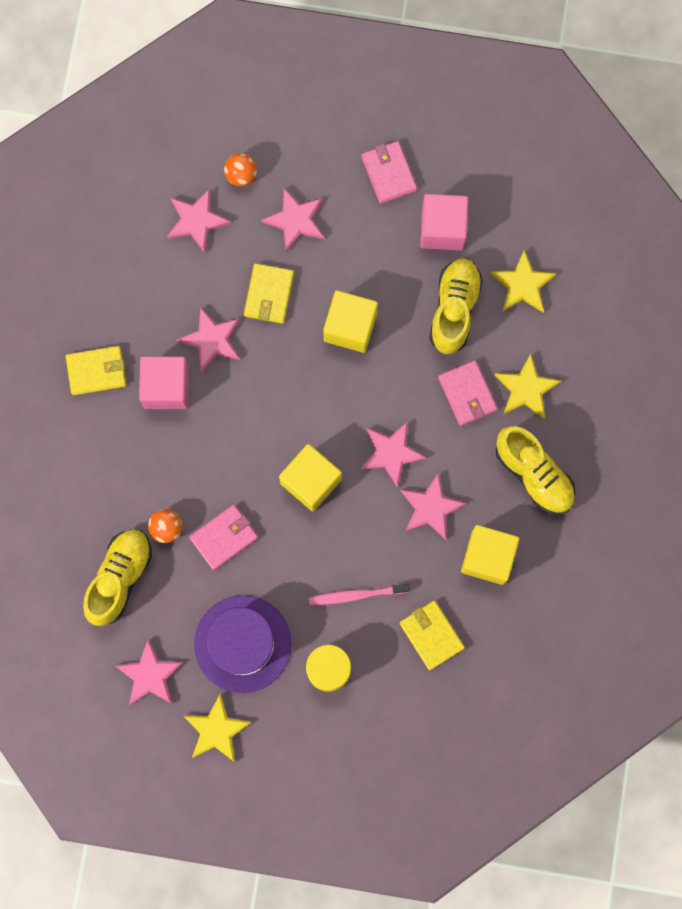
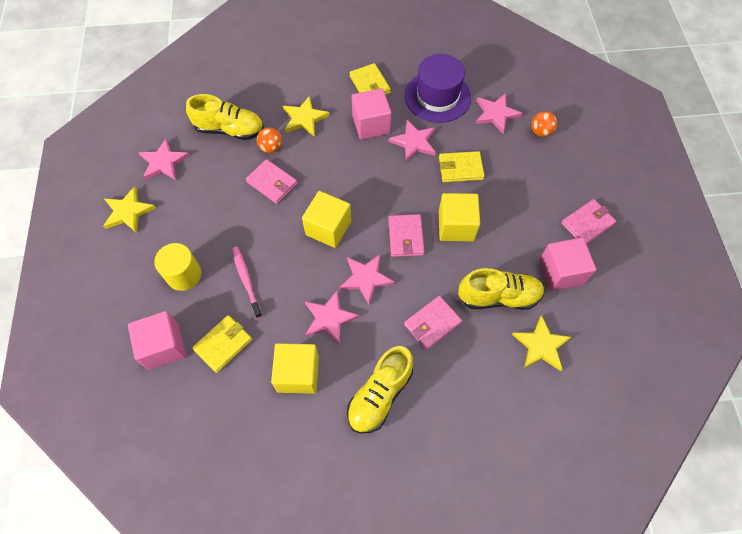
camera: 75 degrees right, 15 degrees down
(242, 644) = (195, 213): purple hat -> purple hat (437, 96)
(295, 220) = (522, 172): pink star -> none
(348, 391) = (405, 237): none -> pink wallet
(416, 704) = (164, 346): none -> pink cube
(526, 389) = (452, 370): yellow star -> yellow star (304, 118)

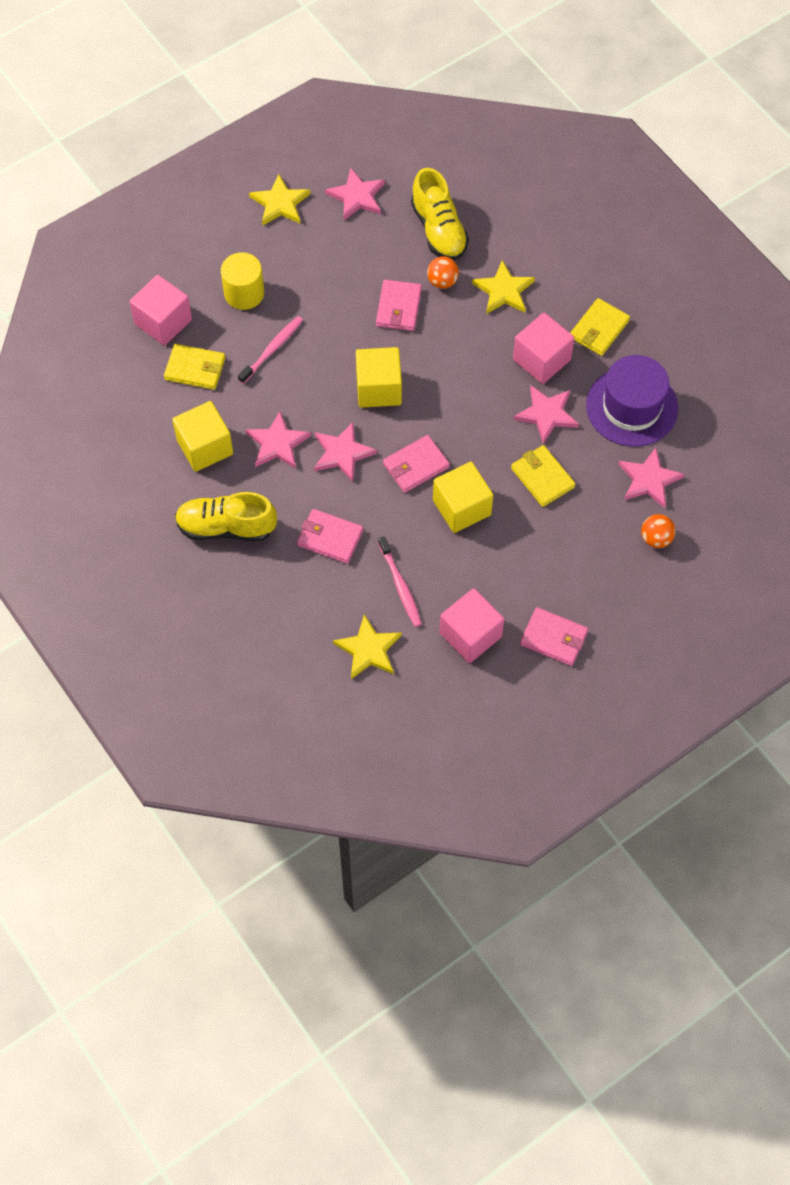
camera: 60 degrees right, 0 degrees up
(498, 297) = (400, 586): yellow shoe -> pink toothbrush

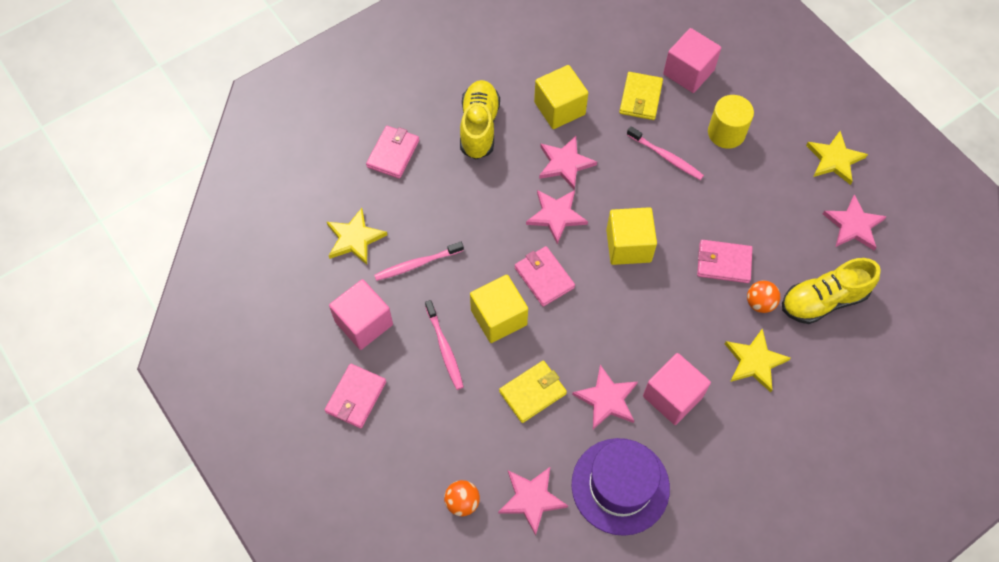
camera: 90 degrees right, 0 degrees up
(330, 538) = (467, 207): pink wallet -> pink wallet (393, 154)
(498, 557) = (445, 349): none -> pink toothbrush
(599, 329) = (716, 456): yellow wallet -> none

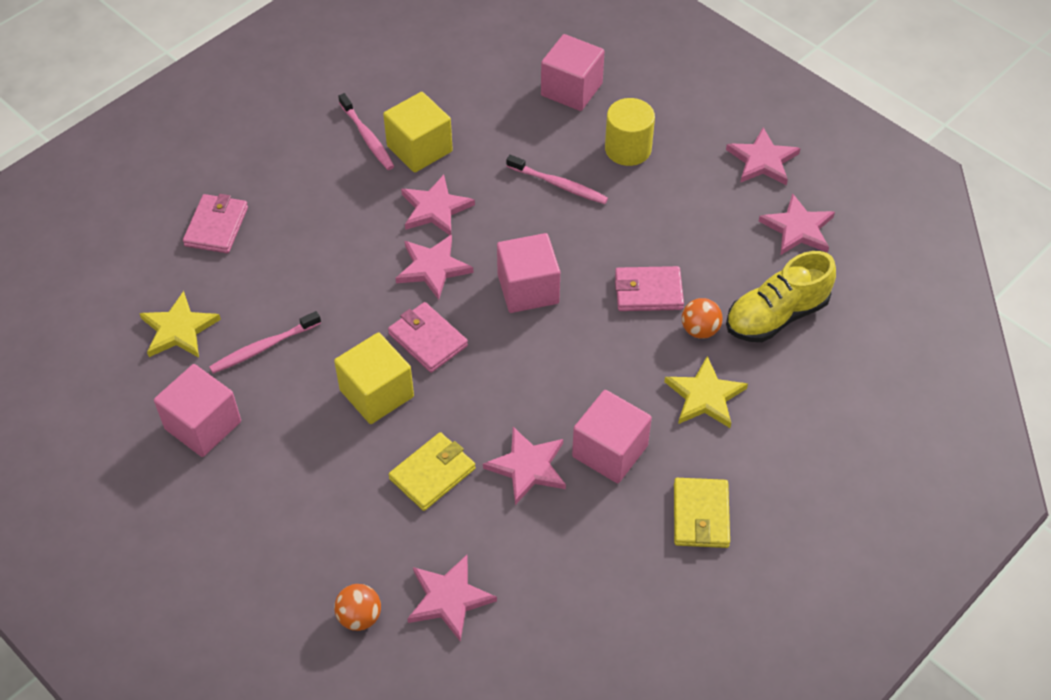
camera: 10 degrees left, 10 degrees down
(356, 397) = (203, 514): pink wallet -> none
(445, 349) = (312, 440): pink toothbrush -> pink toothbrush (367, 137)
(479, 127) = (322, 182): yellow shoe -> none
(620, 486) = (560, 565): purple hat -> none
(628, 246) = (528, 289): yellow cube -> pink cube
(640, 98) = (517, 124): yellow wallet -> yellow wallet (700, 515)
(834, 159) = (762, 160): yellow star -> pink star

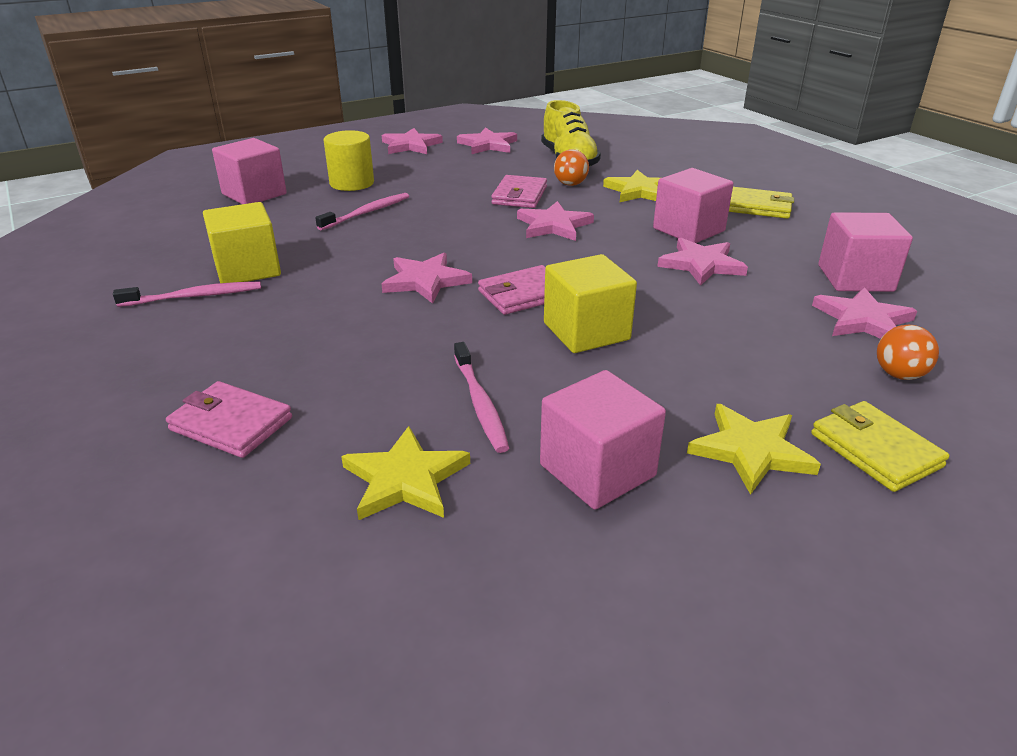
camera: 75 degrees left, 20 degrees down
(238, 511) = (751, 451): none -> yellow star
(432, 474) = (704, 311): yellow wallet -> yellow wallet (875, 450)
(435, 209) = (343, 270): pink star -> pink star (554, 225)
(528, 289) = (485, 240): pink cube -> pink cube (855, 278)

